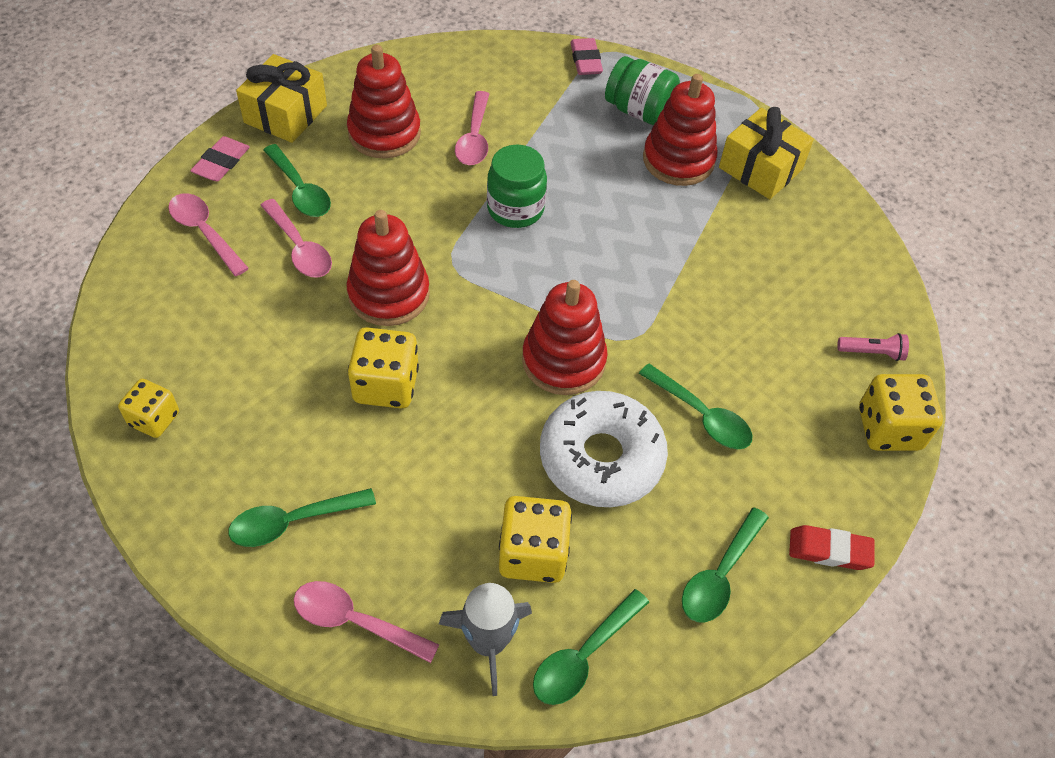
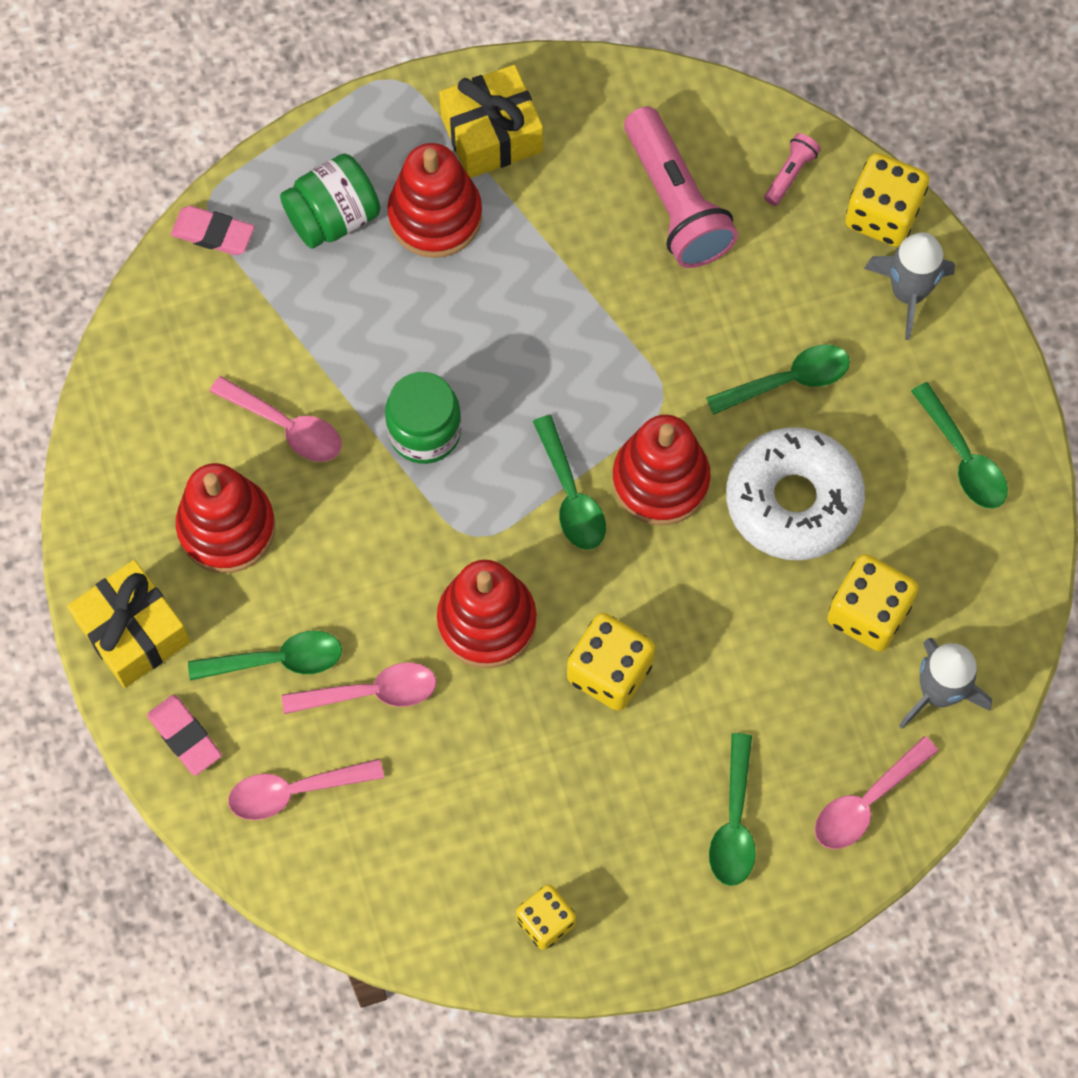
camera: 60 degrees left, 15 degrees up
(583, 656) = (987, 616): green spoon -> green spoon (571, 495)
(792, 289) = (676, 203): none -> pink flashlight
(829, 550) = (982, 348): red eraser -> none
(837, 473) = (908, 292): none -> grey rocket

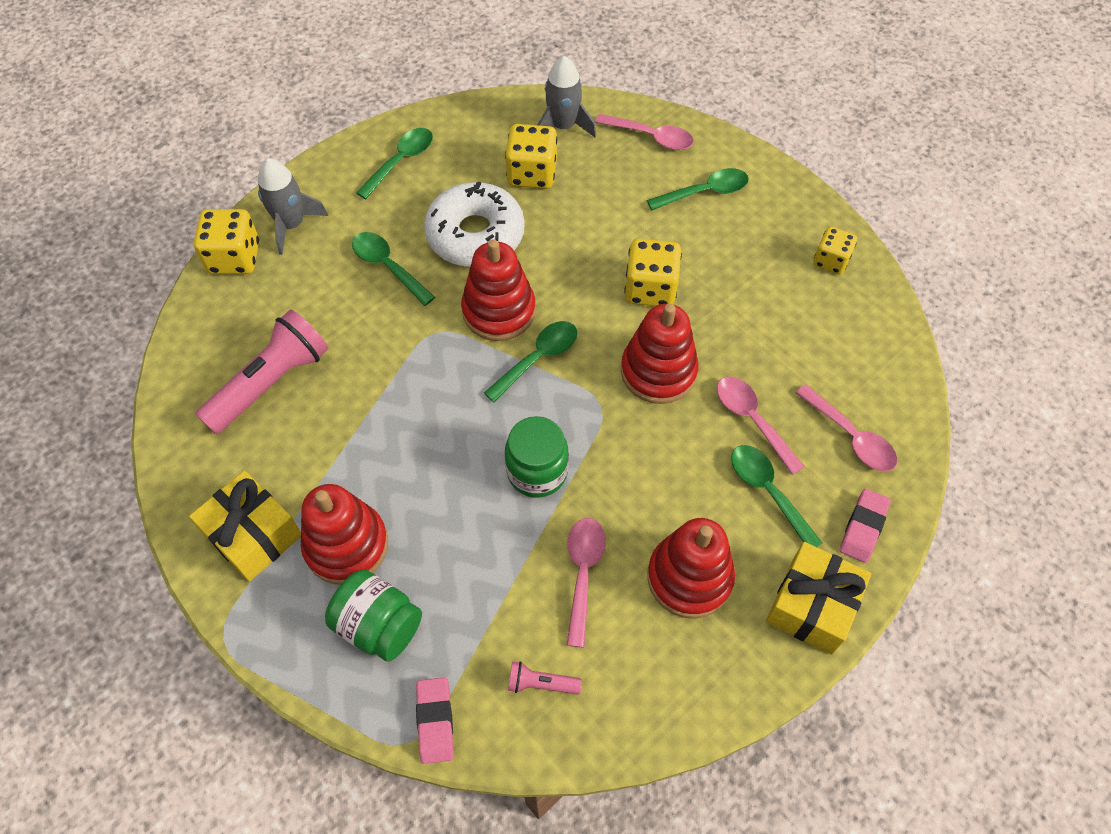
camera: 115 degrees left, 10 degrees down
(790, 174) = (219, 321): pink flashlight -> pink flashlight (541, 684)

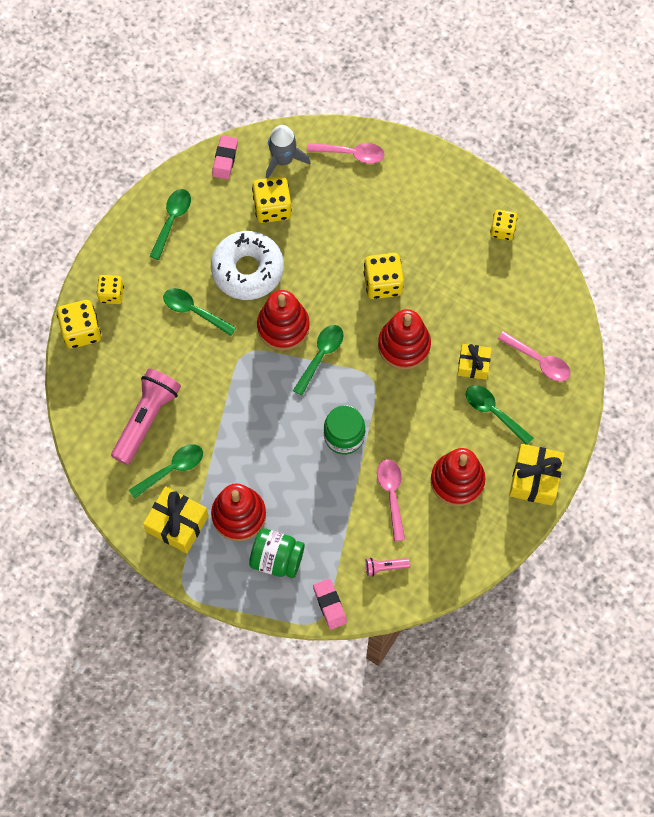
camera: 15 degrees left, 10 degrees up
(291, 225) = (111, 294): grey rocket -> yellow dice
(705, 192) = (402, 193): green spoon -> green spoon (172, 469)
(752, 420) = (473, 365): pink spoon -> yellow gift
(863, 527) = (557, 421): pink eraser -> pink eraser (225, 159)

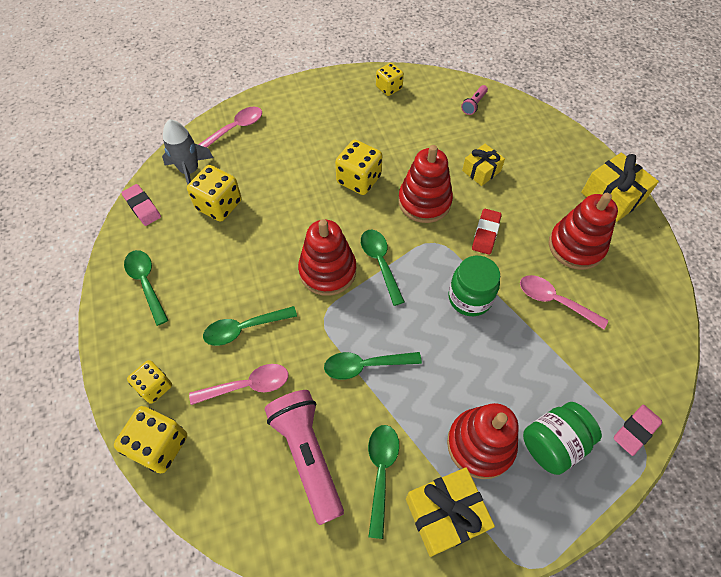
camera: 50 degrees left, 10 degrees down
(247, 270) = (251, 260): white donut -> none
(330, 604) = (635, 430): pink eraser -> pink eraser turned 60 degrees counterclockwise
(385, 567) = (624, 355): pink flashlight -> pink flashlight (474, 104)
(412, 409) = (486, 233): none -> red eraser
(493, 412) = (532, 184): green spoon -> green spoon (365, 366)
(539, 361) = (512, 133): pink spoon -> pink spoon (248, 385)

